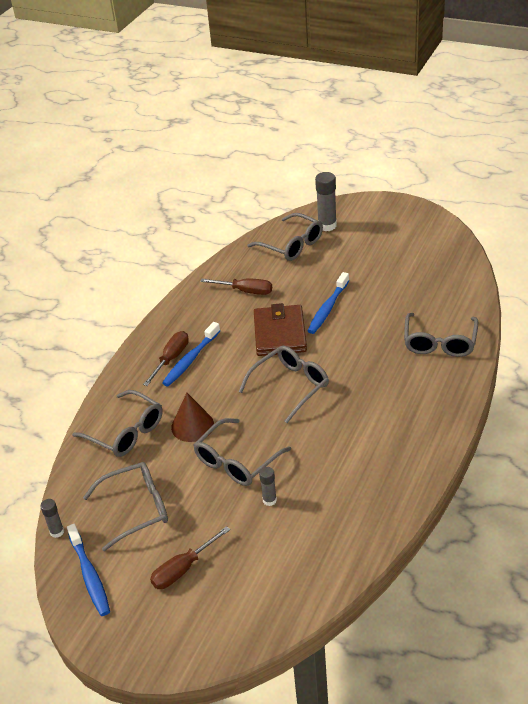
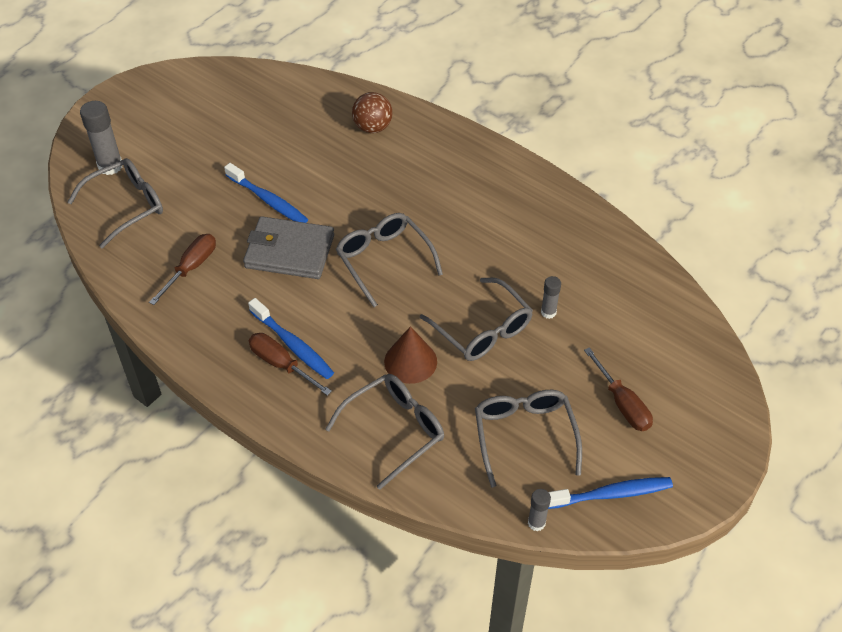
camera: 80 degrees left, 10 degrees up
(280, 333) = (289, 251): brown wallet -> grey wallet
(439, 342) = (372, 127): grey glasses -> brown ball

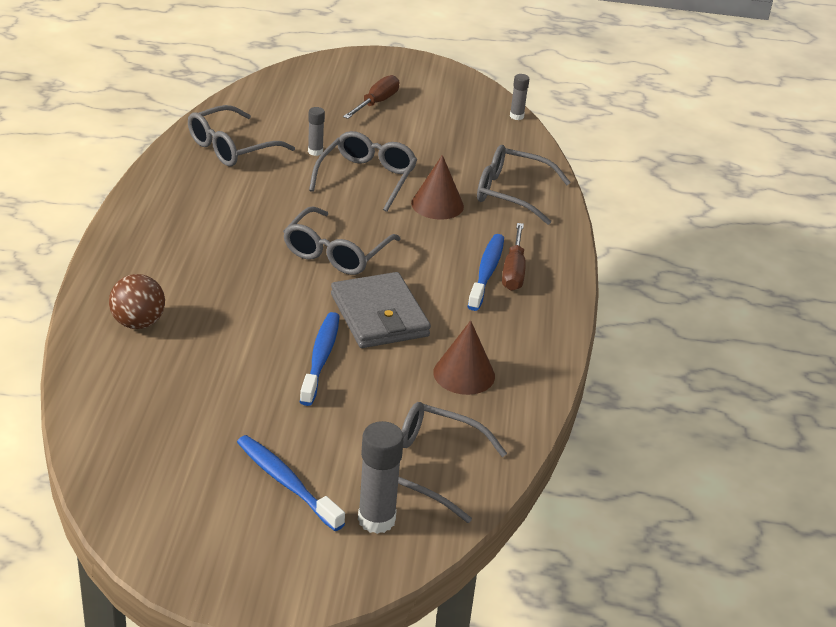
camera: 125 degrees left, 15 degrees down
(191, 268) = (464, 374): brown screwdriver -> brown cone
(524, 435) = (450, 136): grey glasses -> grey glasses (231, 148)
(611, 494) = (460, 94): blue toothbrush -> blue toothbrush (286, 482)

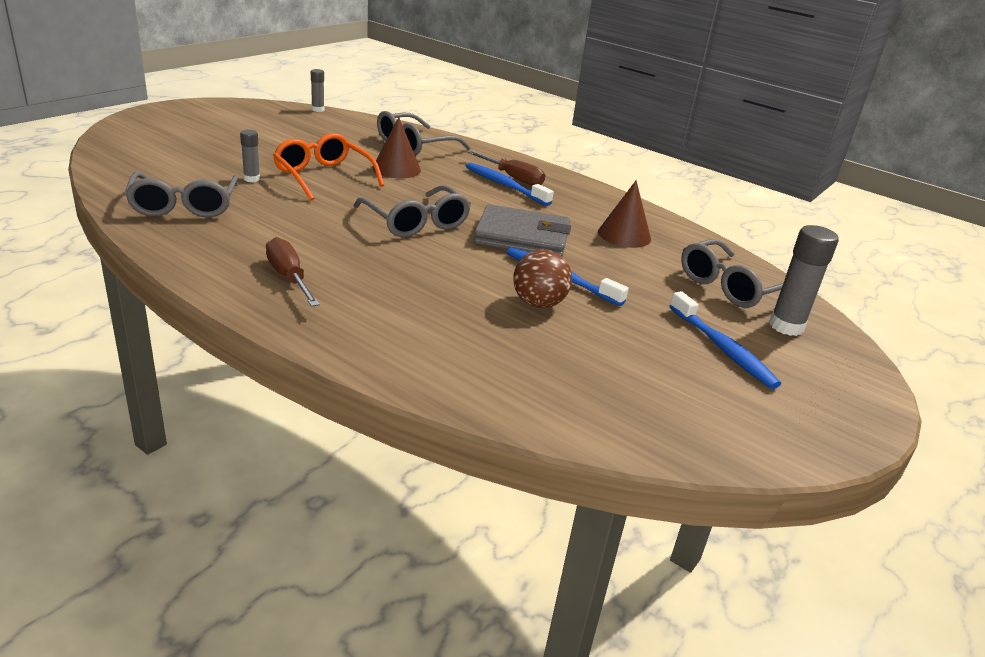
camera: 60 degrees left, 5 degrees down
(138, 323) = (423, 343): brown ball -> brown ball (538, 303)
(286, 482) = (723, 348): blue toothbrush -> blue toothbrush turned 105 degrees counterclockwise
(367, 178) = (323, 176): grey glasses -> orange glasses
(376, 103) = (217, 136): brown screwdriver -> brown screwdriver (289, 277)

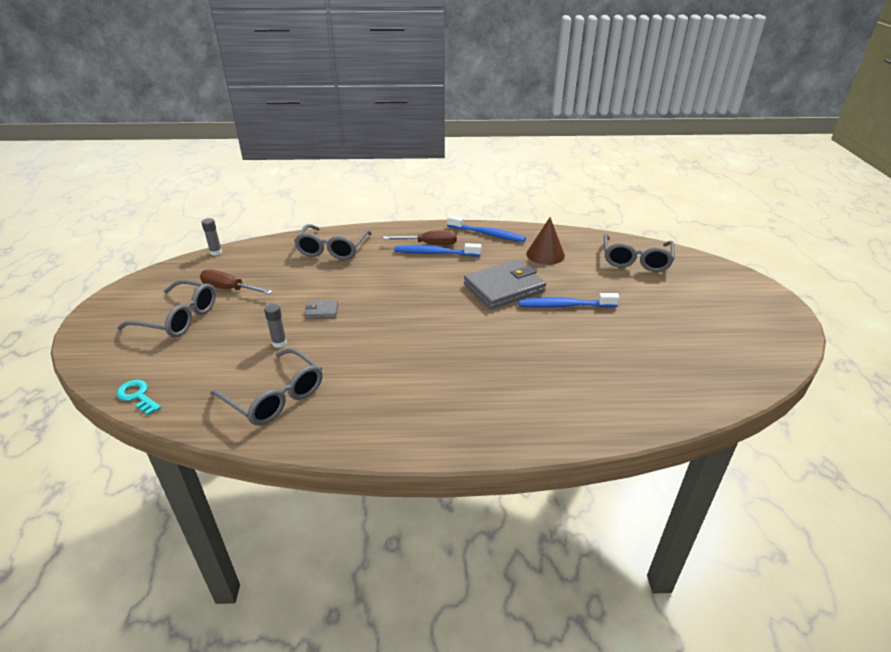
camera: 35 degrees left, 5 degrees up
(105, 160) = (137, 396): none -> turquoise key
(289, 277) = (440, 407): brown screwdriver -> brown screwdriver (229, 289)
(323, 176) = (322, 311): orange glasses -> grey wallet
(396, 169) = (355, 276): brown cone -> none
(416, 222) = (436, 314): grey glasses -> grey glasses (178, 318)
(538, 303) = (583, 331): brown ball -> none
(723, 348) = (688, 304): blue toothbrush -> blue toothbrush (487, 234)
(786, 326) = (688, 271): grey glue stick -> none

